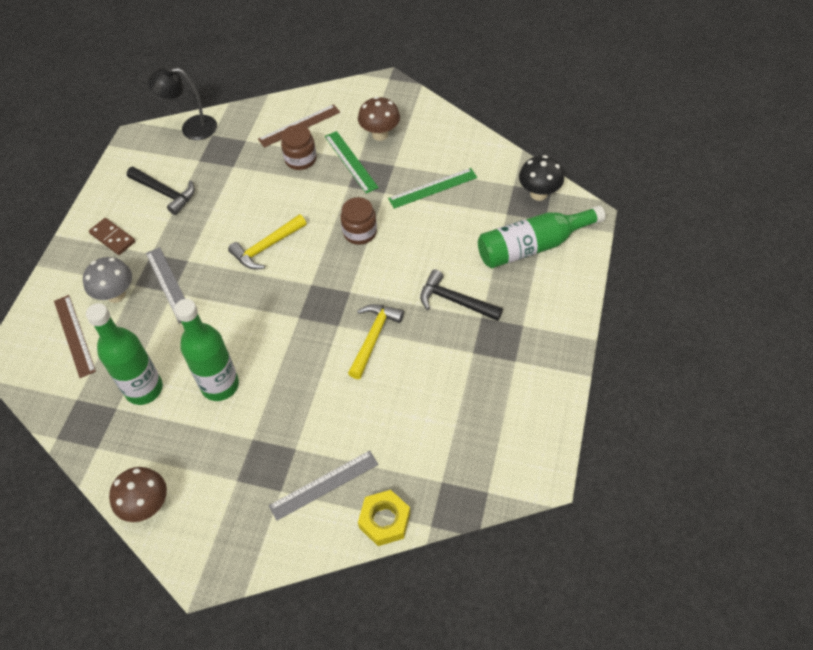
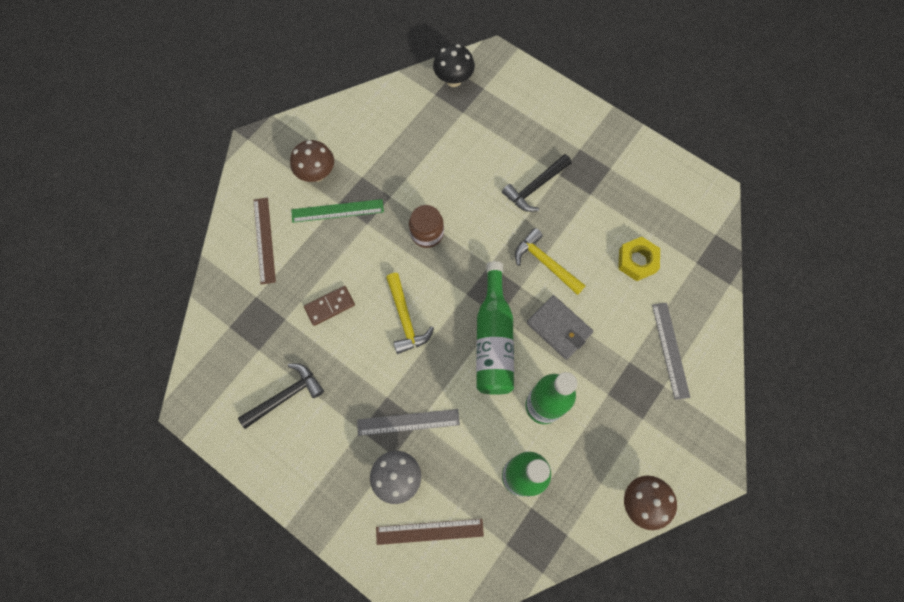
camera: 70 degrees left, 15 degrees up
(112, 238) = (320, 464): brown domino -> brown domino (330, 306)
(191, 128) = (206, 344): black lamp -> none
(300, 159) = (310, 253): brown jar -> none
(307, 372) = (559, 328): none -> grey wallet
(384, 520) = (715, 315): yellow nut -> yellow nut (637, 261)
(433, 188) = (405, 156): green ruler -> none
(533, 246) = (506, 108): green bottle -> green bottle (493, 339)

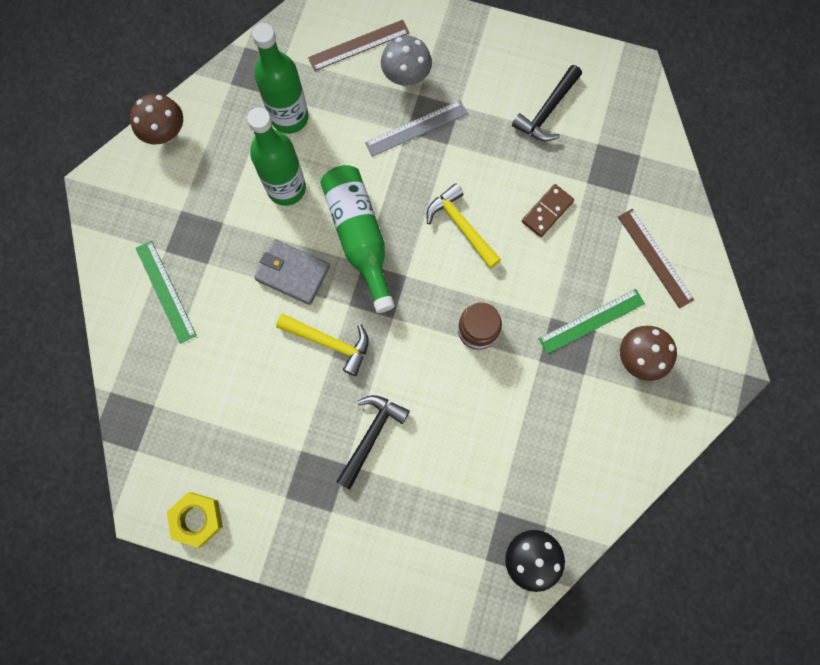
camera: 160 degrees right, 5 degrees up
(637, 261) = (224, 382): yellow nut -> yellow nut (197, 519)
(670, 350) = (165, 291): grey ruler -> green ruler

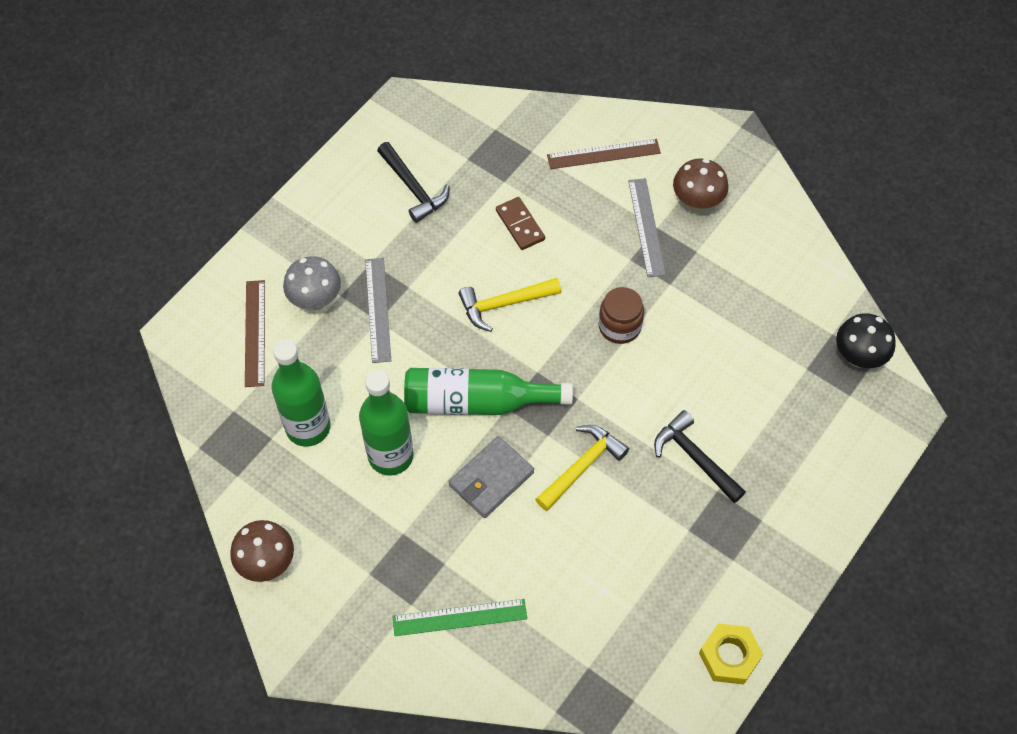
camera: 70 degrees left, 15 degrees down
(591, 321) = (646, 227): green ruler -> grey ruler

